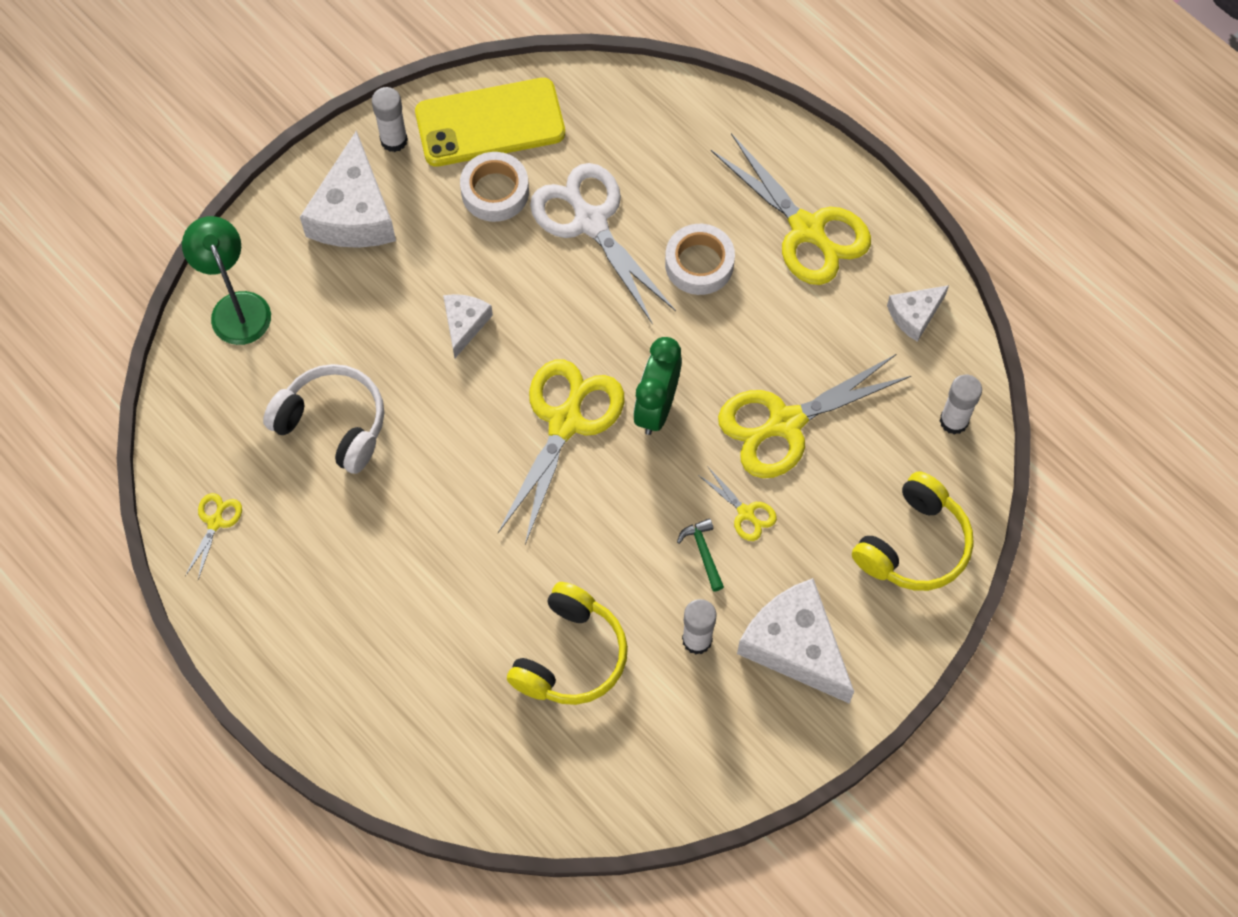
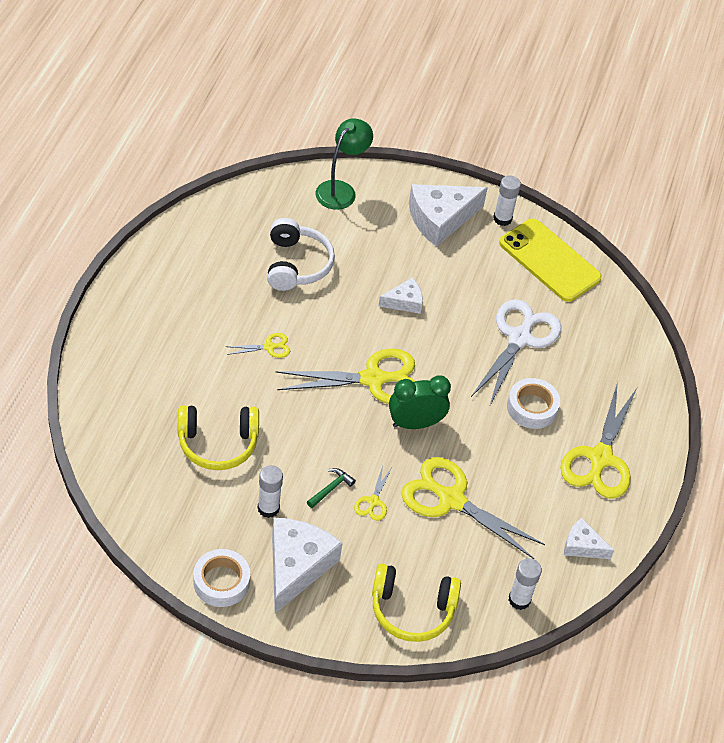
camera: 55 degrees right, 15 degrees down
(215, 522) = (199, 235): yellow scissors -> yellow scissors (269, 347)
(495, 192) = (504, 281): white tape -> white tape (221, 582)

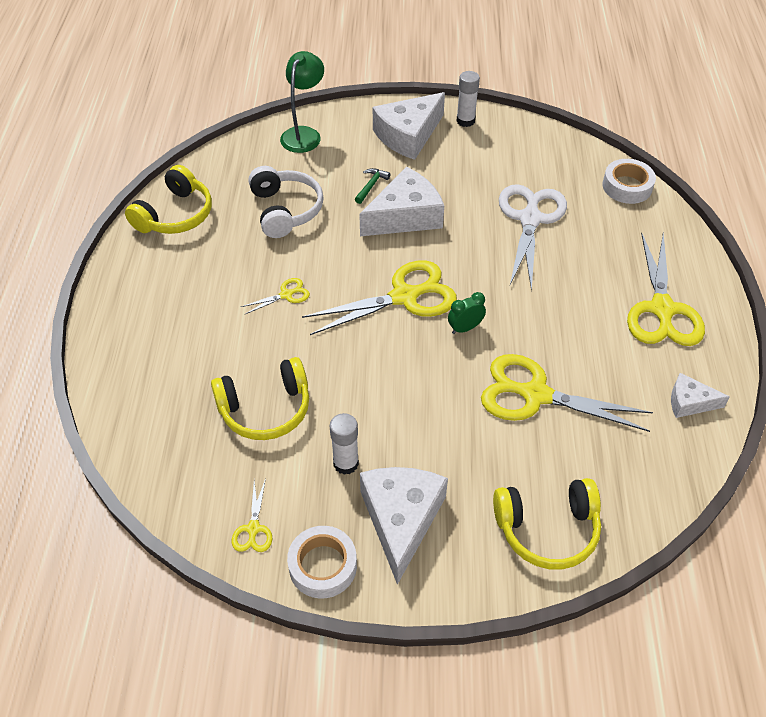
camera: 10 degrees left, 0 degrees up
(195, 241) = (175, 215): none -> yellow headphones
(331, 488) = (405, 421): green hammer -> green hammer (371, 185)
(373, 502) = (455, 422): yellow scissors -> yellow scissors (253, 529)
(404, 302) = (405, 216): white cheese -> white cheese, size x1.87
(415, 423) = (465, 328): green clock -> green clock, size x0.59
(519, 600) = (654, 481): white glue stick -> none
(532, 407) = (572, 280): white tape -> white tape (627, 186)
(549, 260) = (525, 145): yellow phone -> none

